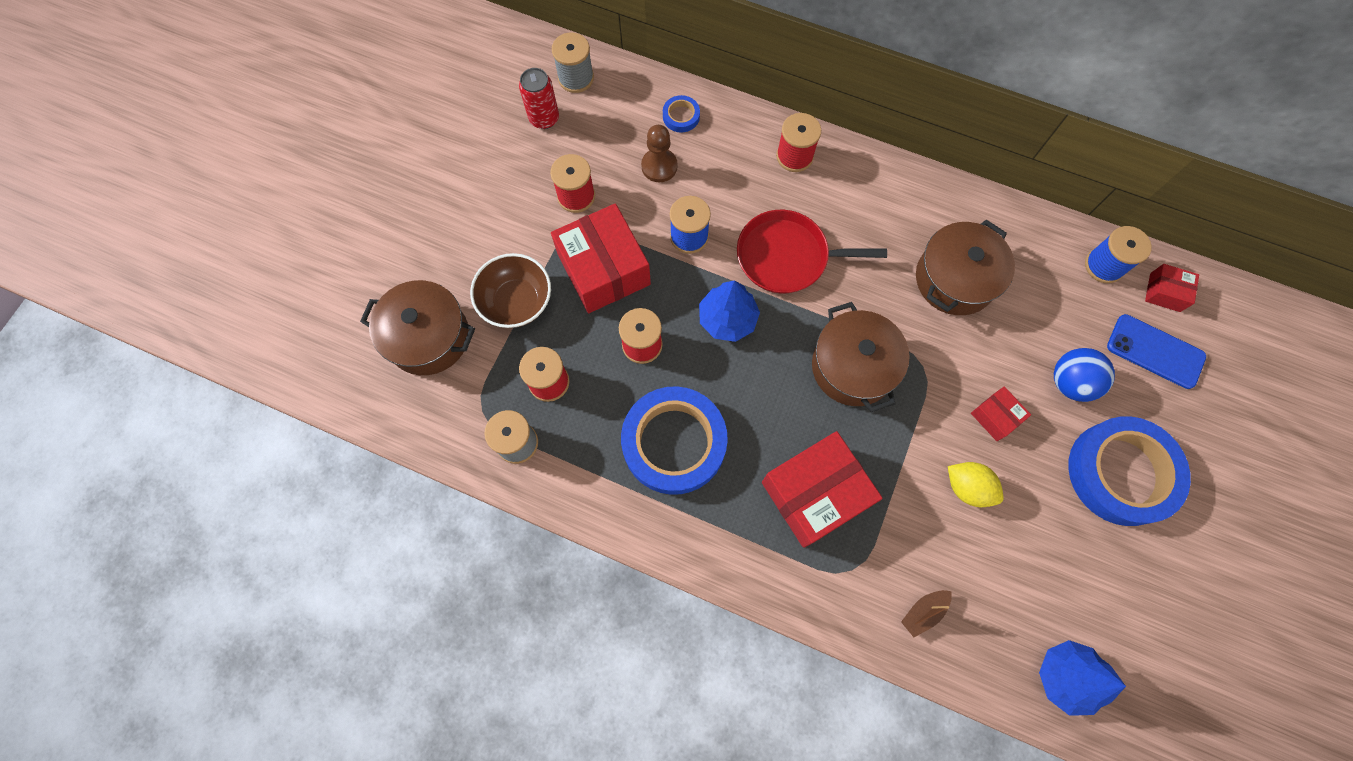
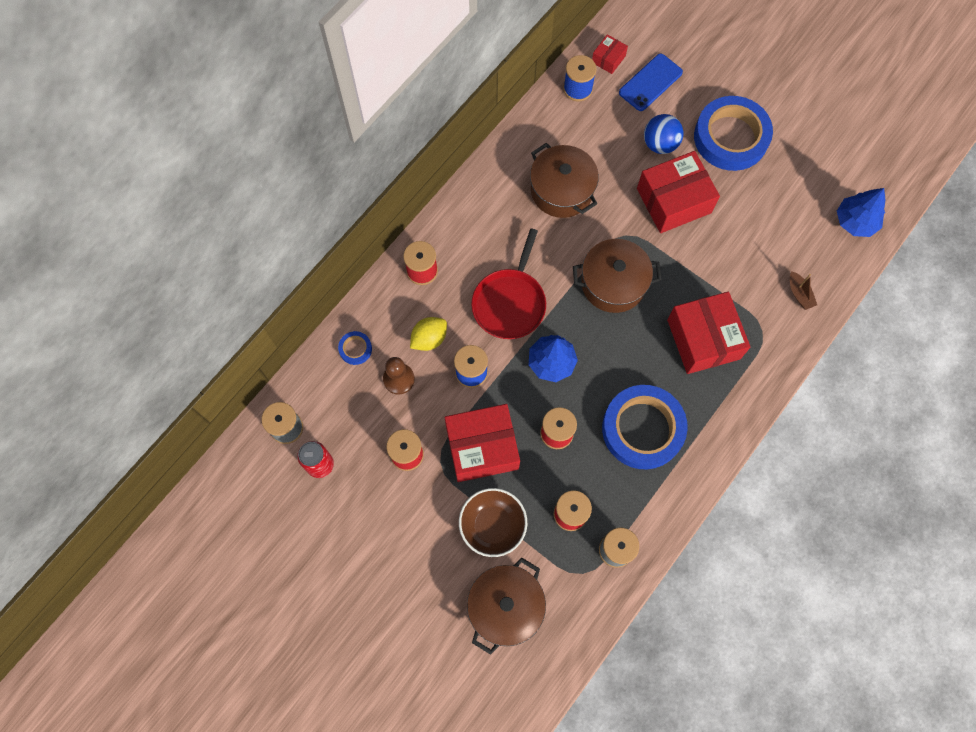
camera: 75 degrees left, 0 degrees up
(967, 487) = (720, 236): yellow lemon -> yellow lemon (429, 339)
(995, 417) = (673, 200): red box -> red box, size x2.11

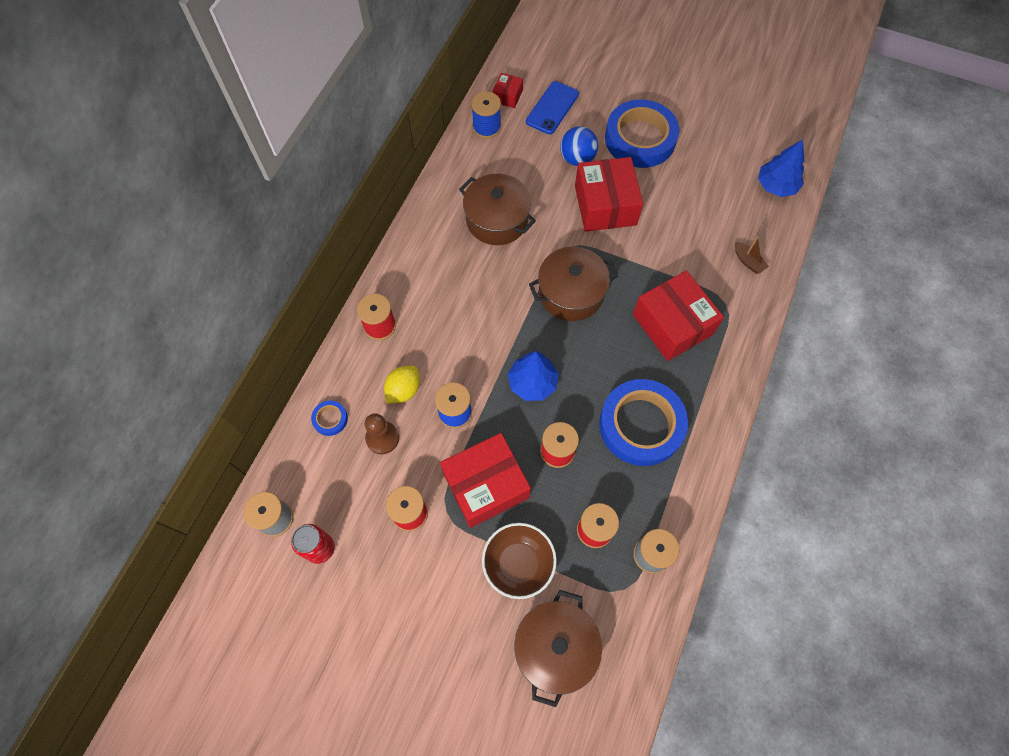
camera: 15 degrees left, 5 degrees down
(510, 303) = (476, 335): red pan -> none
(673, 200) = (605, 205): red box -> red box turned 60 degrees counterclockwise

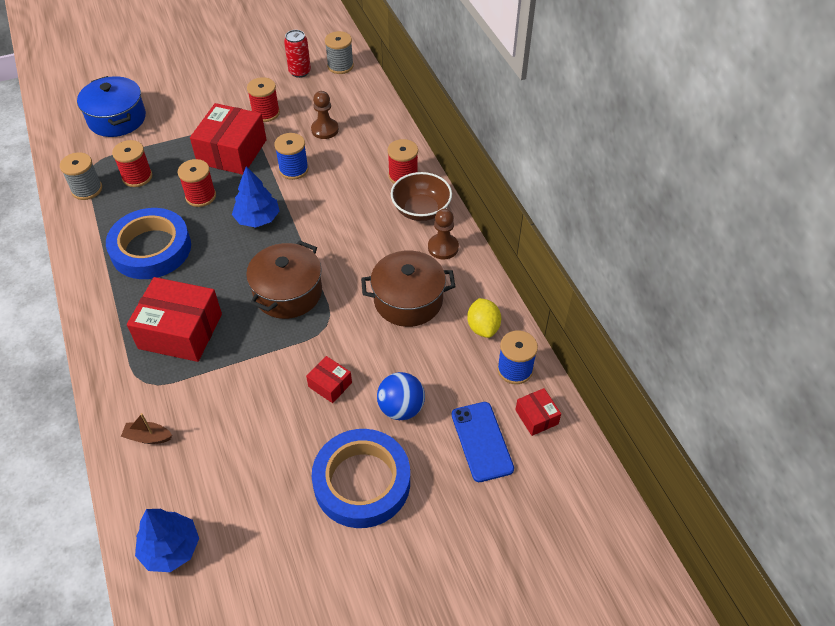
camera: 135 degrees right, 15 degrees down
(330, 419) = (368, 117): blue tape -> none
(404, 390) = (342, 157): yellow lemon -> yellow lemon (483, 327)
(428, 238) = (443, 247): none -> brown pawn
(518, 564) = (174, 134): brown bowl -> brown bowl (421, 210)
(555, 647) = (117, 119): brown pot -> blue pot
(605, 205) = (330, 384): red box -> red box, size x0.47

